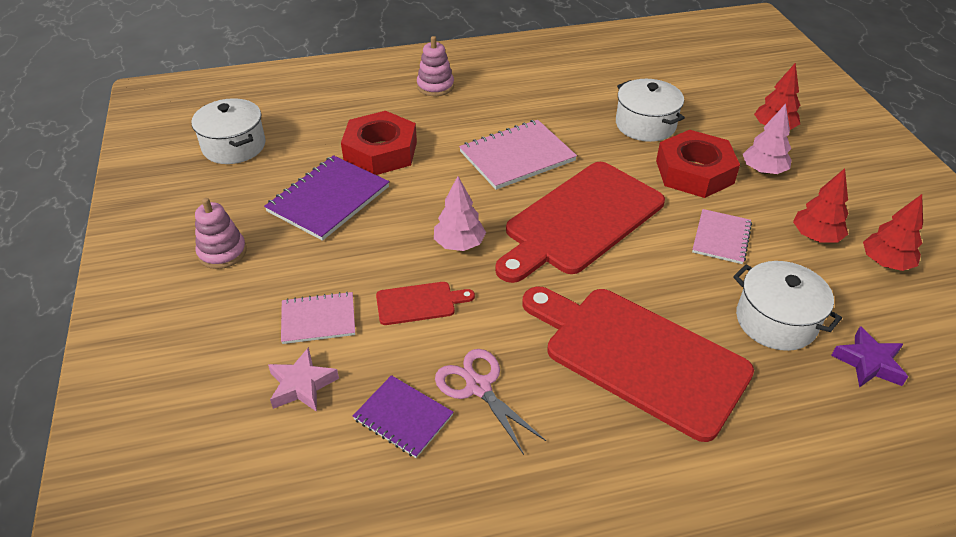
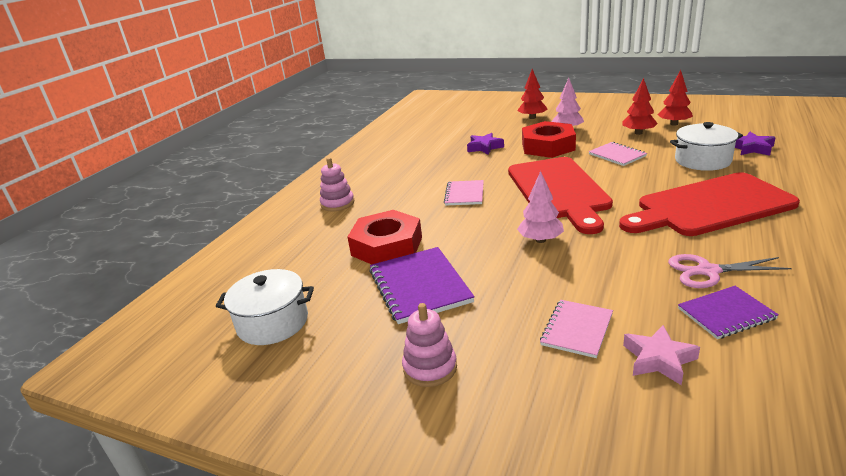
camera: 50 degrees left, 15 degrees down
(419, 303) = (595, 274): red cutting board -> none
(517, 156) = (464, 194): pink notebook -> pink notebook, size x0.61
(645, 125) = (484, 147): white pot -> purple star

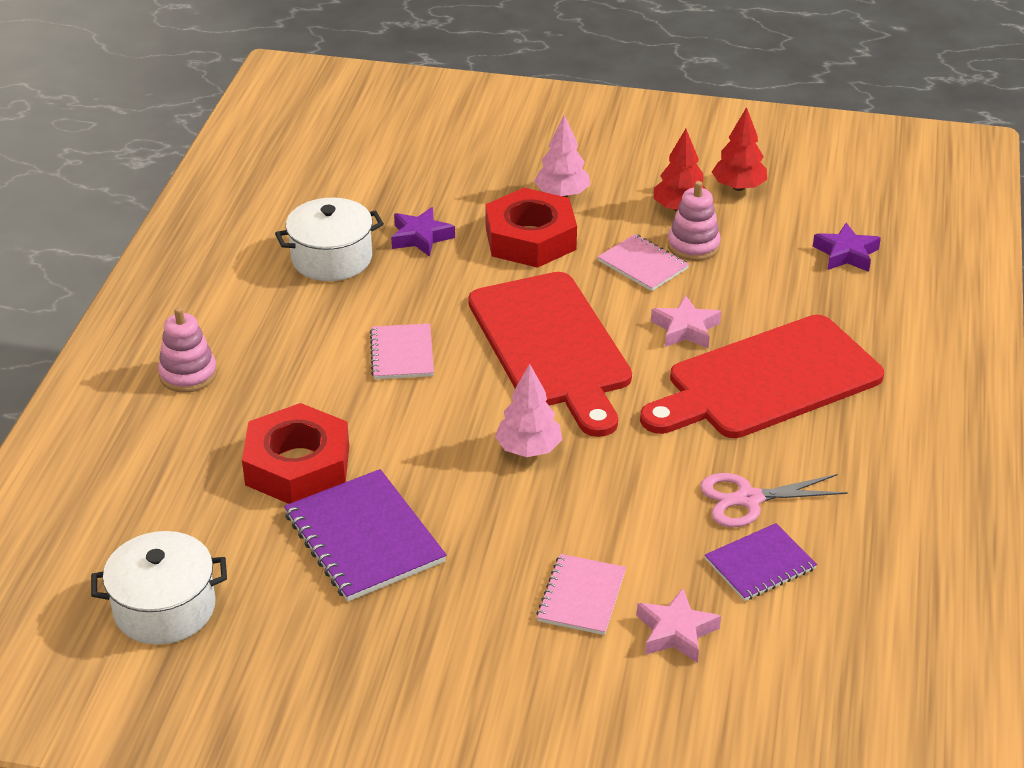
camera: 15 degrees left, 10 degrees up
(430, 367) = (403, 661): pink stacking toy -> pink stacking toy (693, 246)
(532, 117) = (499, 156): red tree -> none
(647, 182) = (685, 329): none -> pink star
(702, 160) = (771, 281): white pot -> white pot (332, 258)

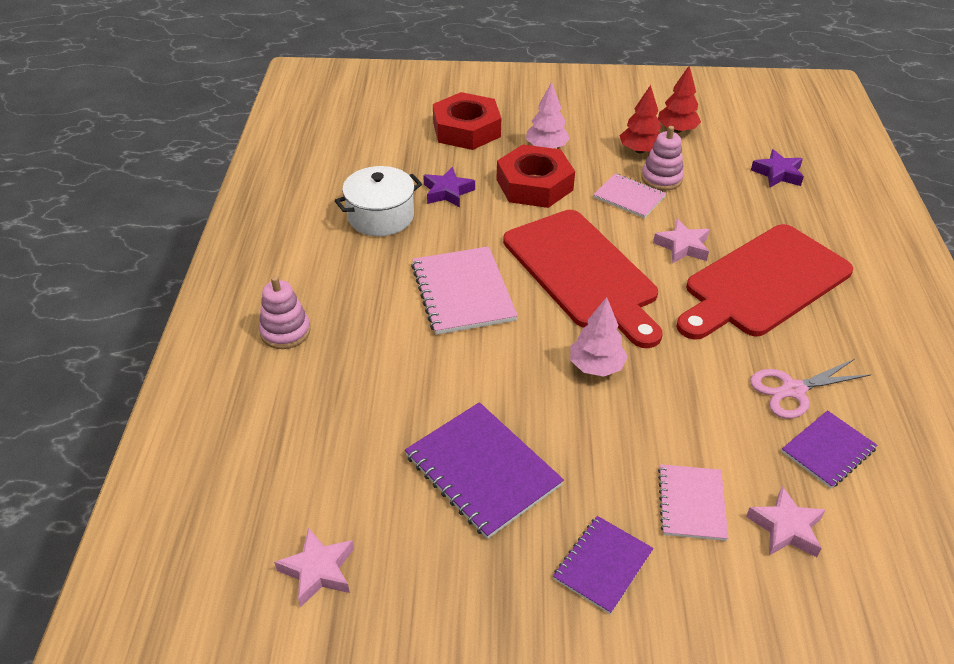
camera: 10 degrees left, 5 degrees up
(165, 608) = (318, 570): white pot -> pink star
(298, 465) = (403, 406): red nut -> red nut (466, 129)
(402, 353) = (463, 292): pink notebook -> pink notebook, size x1.63
(462, 640) = (603, 565): none -> purple notebook

